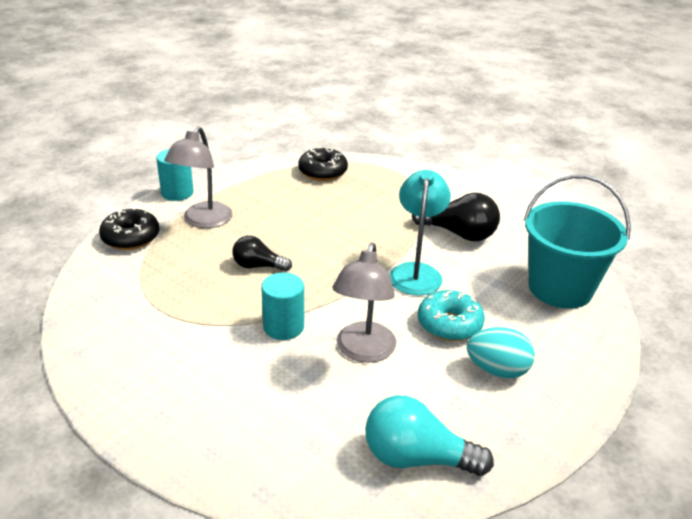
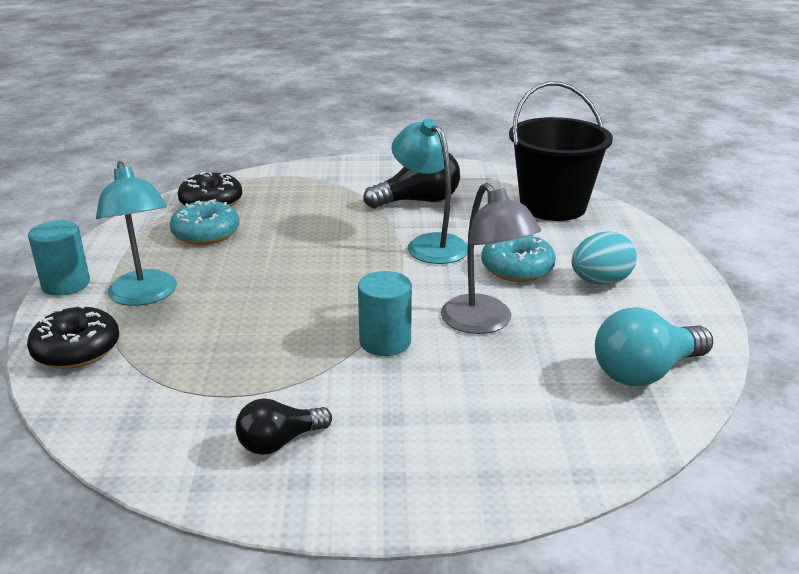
camera: 40 degrees left, 5 degrees down
(203, 221) = (145, 296): grey lamp -> turquoise lamp
(258, 266) = (275, 306): black light bulb -> black light bulb (279, 442)
(289, 194) = (206, 233): none -> turquoise donut
(560, 288) = (553, 206): turquoise bucket -> black bucket

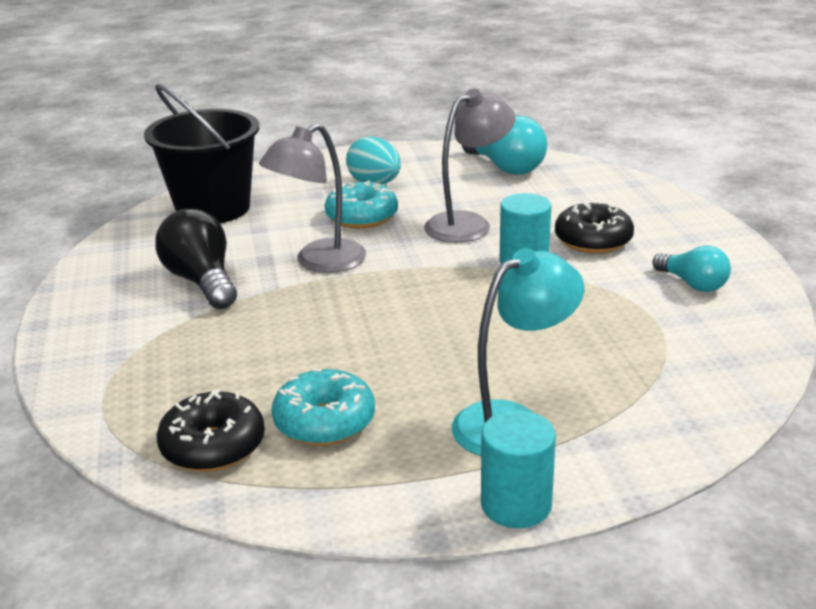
camera: 100 degrees left, 0 degrees up
(77, 350) = (651, 434): black donut -> black donut (593, 240)
(279, 442) = (692, 284): black light bulb -> turquoise light bulb
(430, 244) = (319, 262): turquoise lamp -> grey lamp

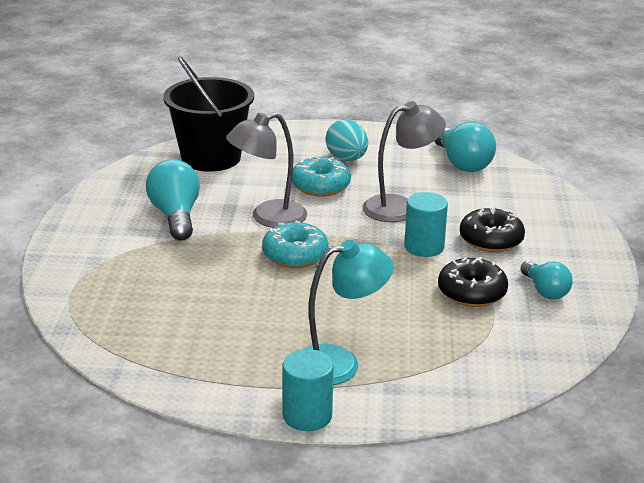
camera: 15 degrees right, 0 degrees up
(202, 281) = (175, 216): black light bulb -> turquoise light bulb
(213, 446) = (130, 335): black donut -> black donut (472, 293)
(325, 422) = (211, 335): turquoise donut -> turquoise donut (295, 255)

